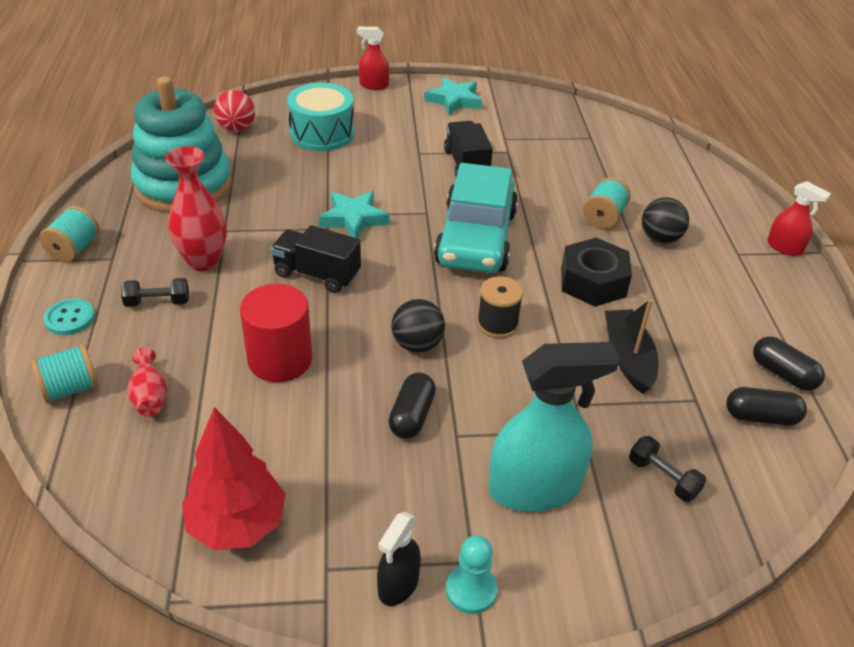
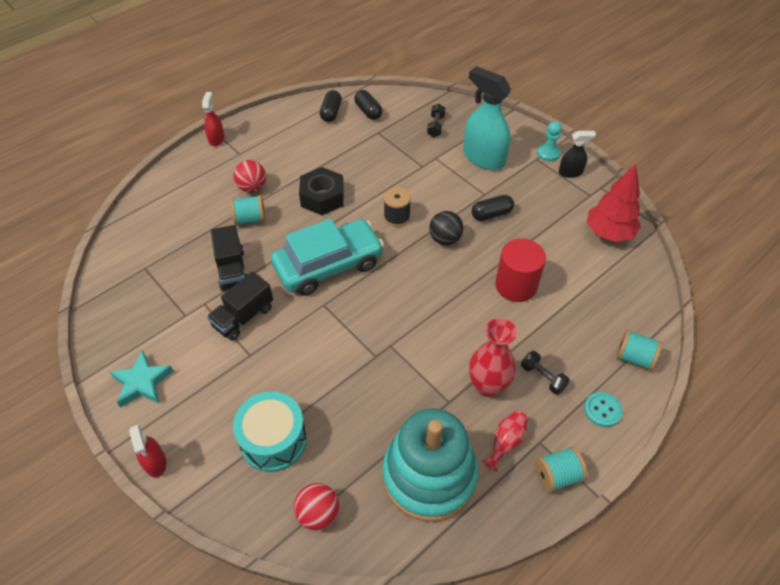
camera: 125 degrees left, 10 degrees up
(150, 396) = (597, 319): red vase -> red vase (506, 442)
(317, 274) = (438, 318): black truck -> black truck (232, 270)
(354, 219) = (367, 338): turquoise star -> none
(628, 357) = (372, 162): black boat -> none
(660, 238) = (252, 187): black ball -> red ball

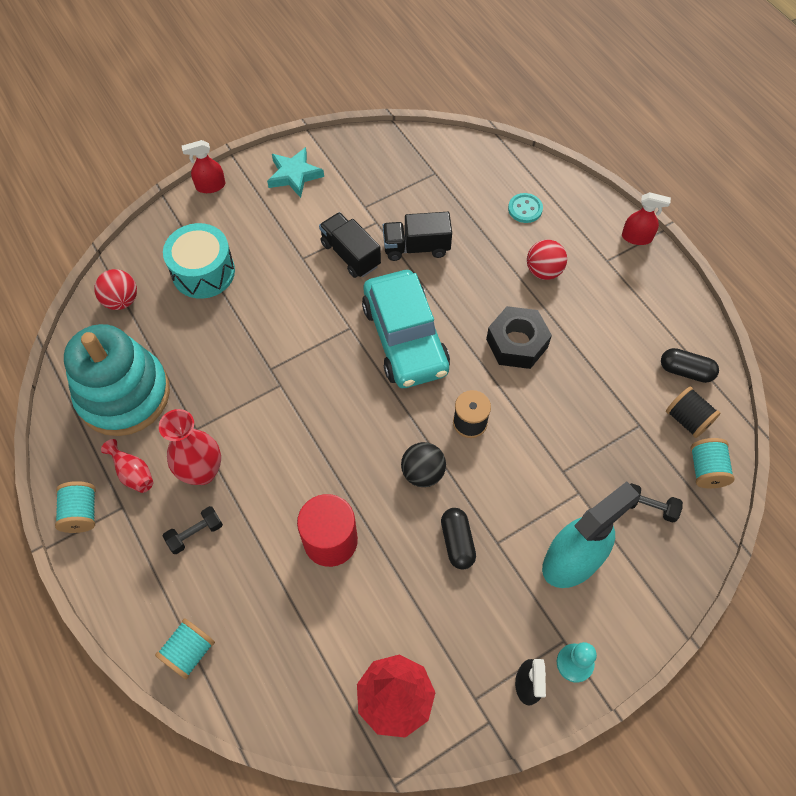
camera: 100 degrees right, 10 degrees up
(250, 219) = (490, 266): turquoise spool -> turquoise spool (706, 470)
(368, 111) = (687, 419): black capsule -> black spool
(602, 410) = (135, 587): turquoise button -> turquoise button (525, 209)

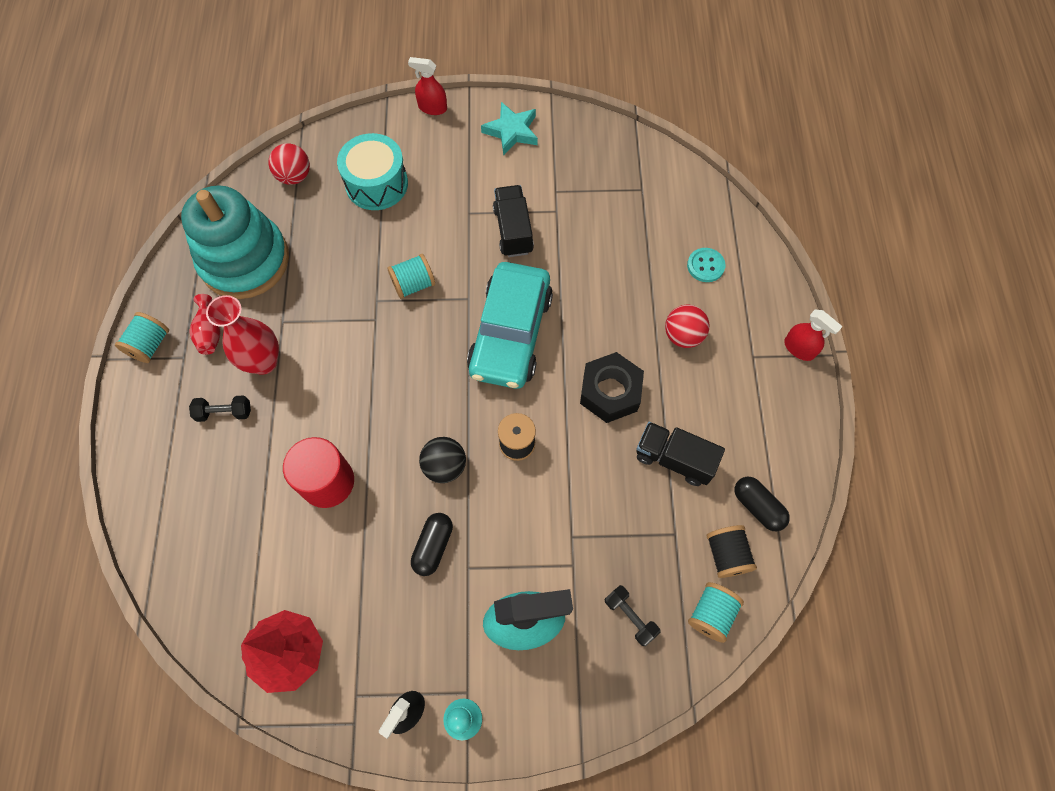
camera: 30 degrees right, 5 degrees up
(189, 652) = (156, 510): turquoise spool -> turquoise spool (413, 284)
(416, 247) = (577, 253): black truck -> black truck (674, 459)

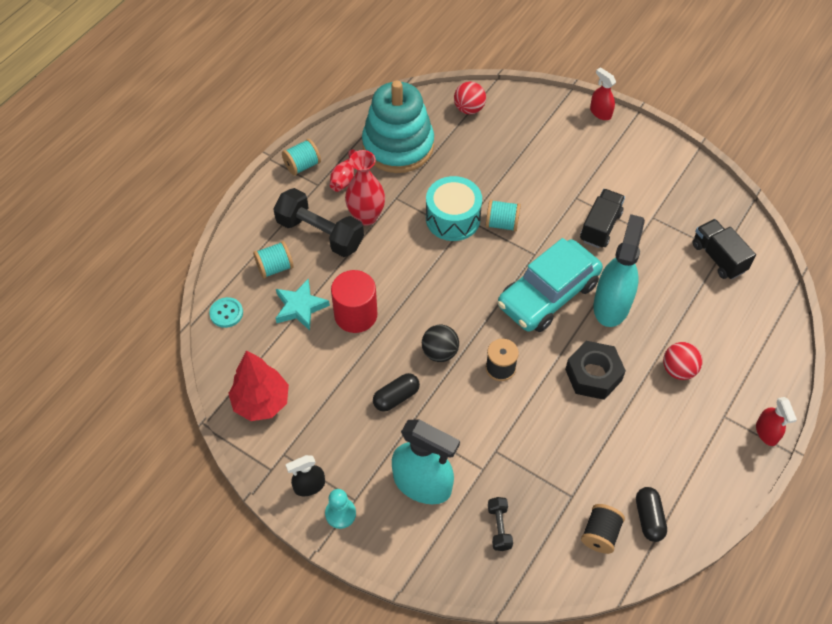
camera: 35 degrees right, 10 degrees down
(224, 412) = (320, 233): black dumbbell -> black dumbbell, size x2.09
(376, 184) = (523, 143): turquoise drum -> turquoise drum (453, 218)
(512, 131) = (649, 159): turquoise star -> turquoise star (300, 307)
(578, 307) = (611, 305): none -> turquoise spray bottle
(674, 459) = (608, 447): black truck -> black truck (718, 257)
(705, 266) = (733, 332): turquoise button -> turquoise button (226, 313)
(711, 614) = (559, 564): turquoise spool -> turquoise spool (275, 267)

